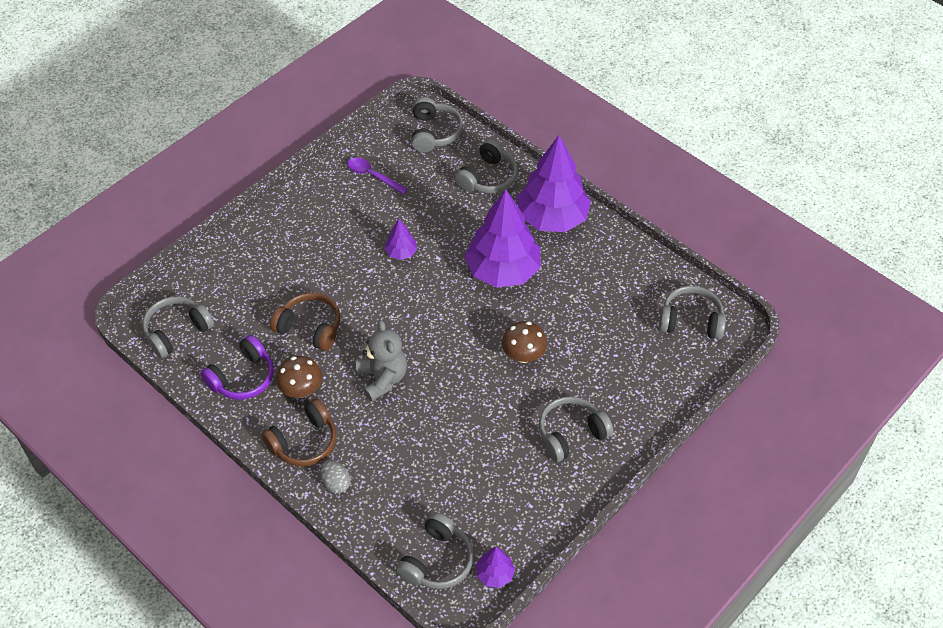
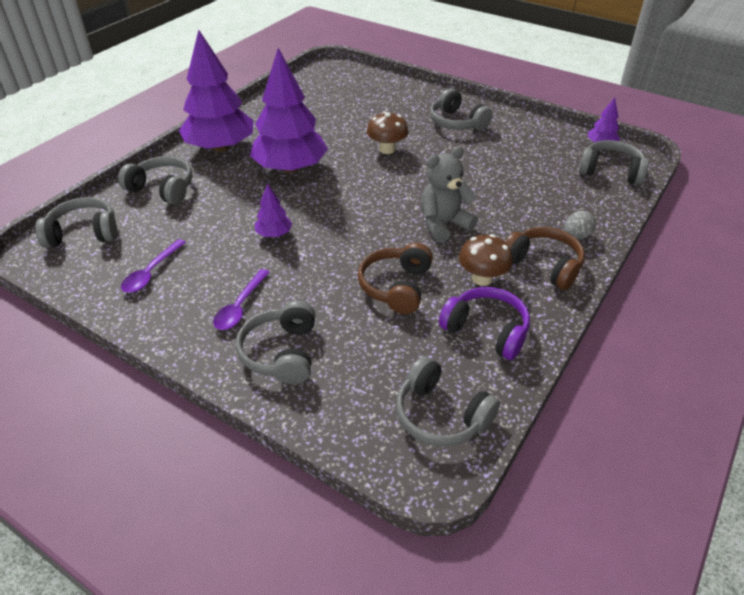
camera: 100 degrees left, 10 degrees down
(318, 228) = (240, 307): none -> purple spoon
(691, 321) = (329, 82): grey headphones -> grey headphones (282, 353)

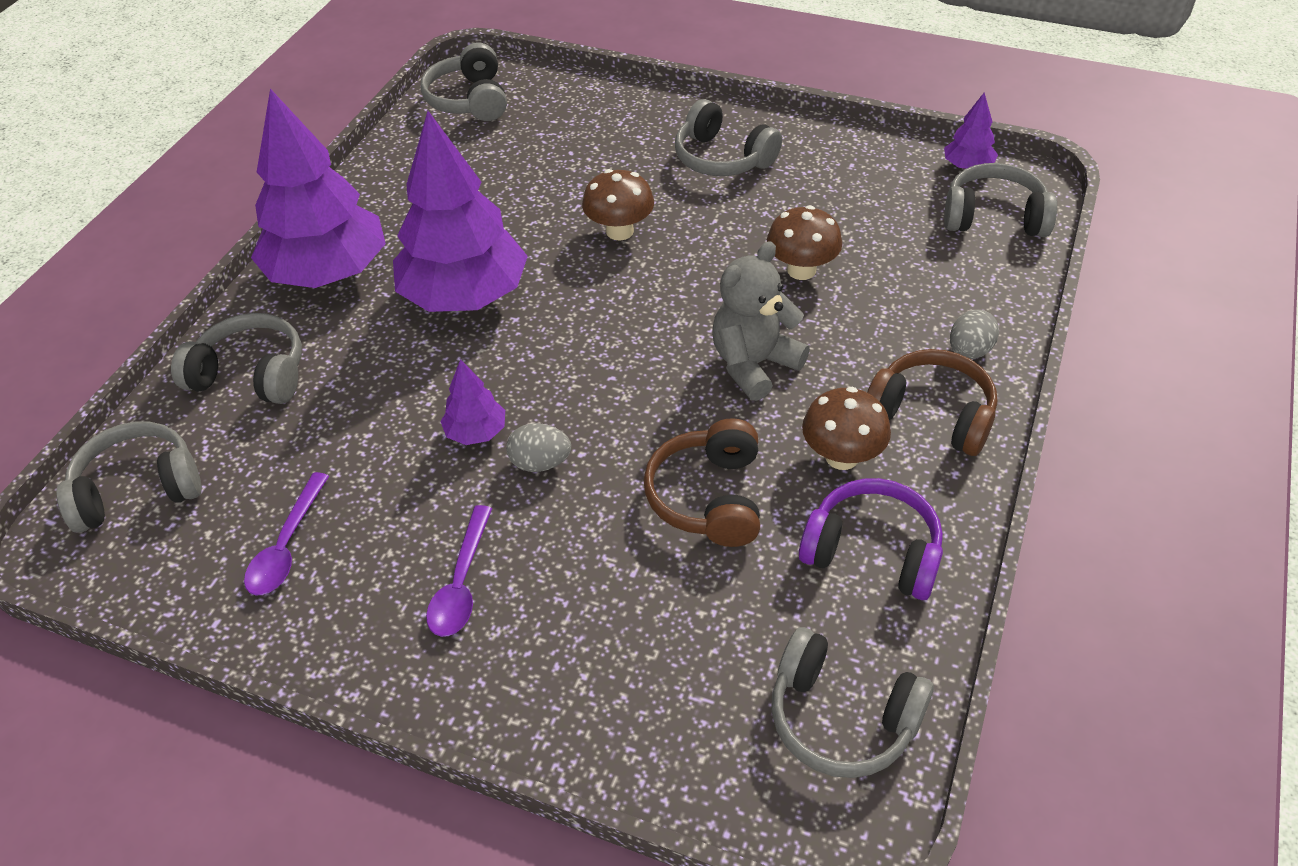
camera: 10 degrees left, 5 degrees up
(282, 353) = (557, 657): grey headphones -> grey headphones (470, 100)
(305, 254) = (540, 463): none -> grey egg
(486, 182) = (801, 270): none -> brown mushroom

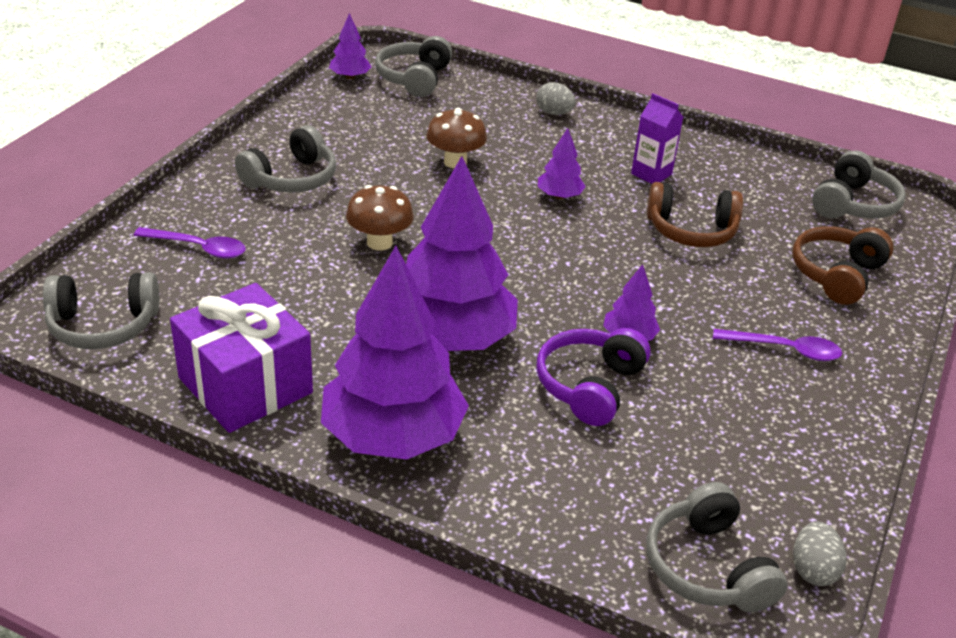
camera: 90 degrees left, 10 degrees down
(251, 375) = (547, 490): grey headphones -> none
(286, 546) = (763, 451): purple spoon -> purple spoon (199, 248)
(395, 183) = (245, 385): none -> purple gift
(540, 463) = (662, 304): grey egg -> grey egg (813, 569)
(754, 364) = (559, 196): grey teddy bear -> purple tree
(842, 457) = (651, 174): brown mushroom -> purple carton
(872, 552) = (731, 175): purple headphones -> purple headphones (590, 386)
(932, 414) = (613, 136): brown headphones -> brown headphones (837, 275)

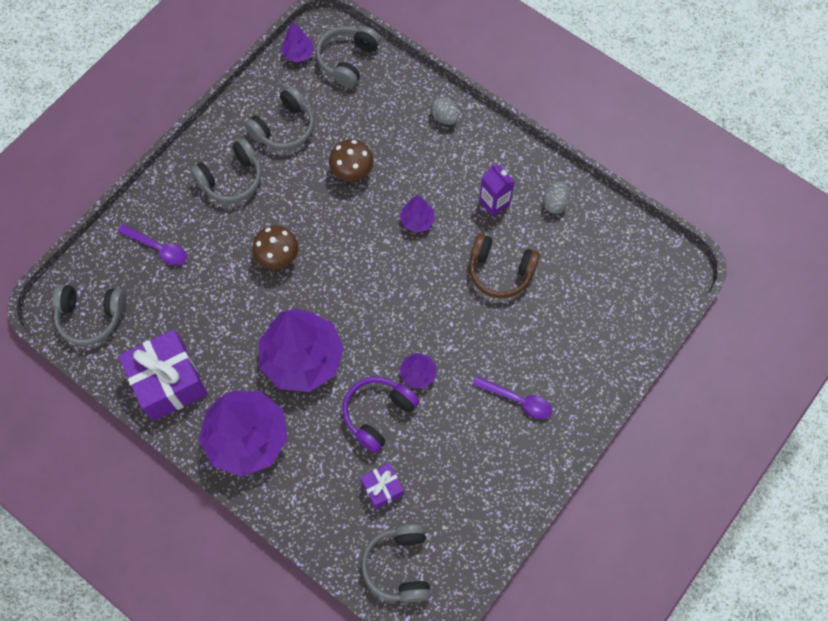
camera: 15 degrees right, 30 degrees up
(635, 471) = (382, 488): none -> purple gift
(813, 569) = (459, 578): grey egg -> grey egg (555, 203)
(837, 275) = (587, 332): brown headphones -> none
(853, 204) = (635, 256): grey headphones -> grey headphones (284, 128)

